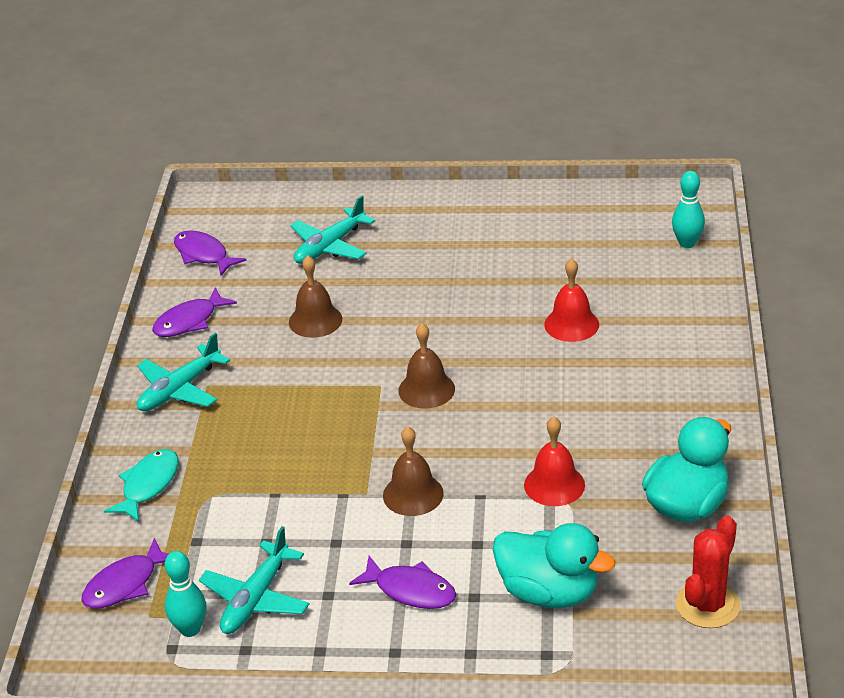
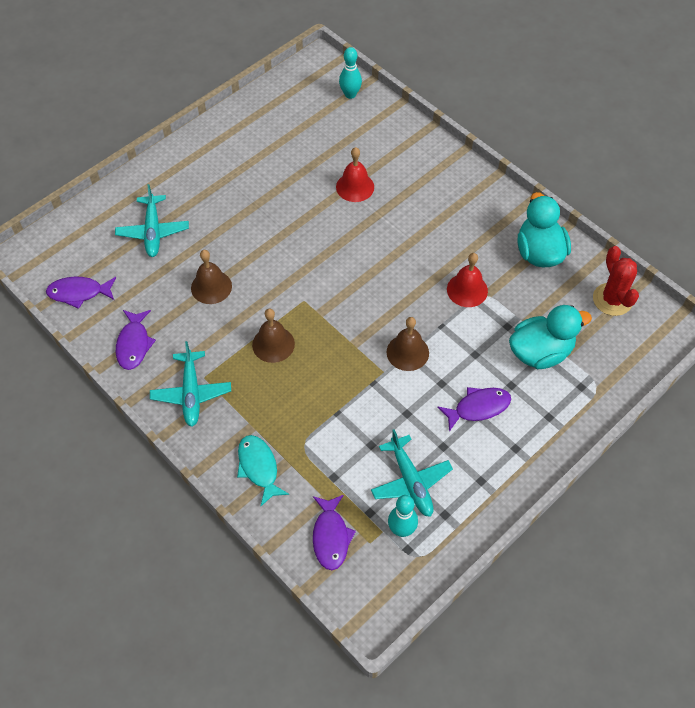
camera: 50 degrees left, 20 degrees up
(426, 389) = (332, 284): brown bell -> brown bell (273, 344)

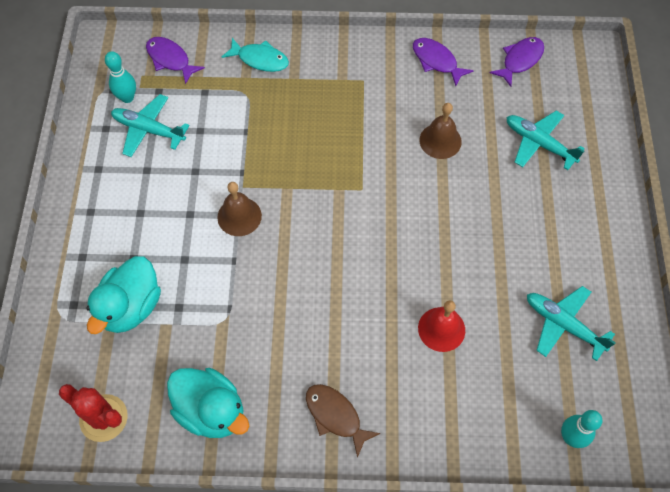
camera: 135 degrees right, 5 degrees up
(191, 393) = (358, 64): turquoise plane -> turquoise plane (563, 324)
(273, 344) = (344, 139): brown bell -> none
(466, 195) = (335, 416): none -> brown fish
(467, 290) = (242, 312): red bell -> none
(478, 407) = (144, 219): purple fish -> none

